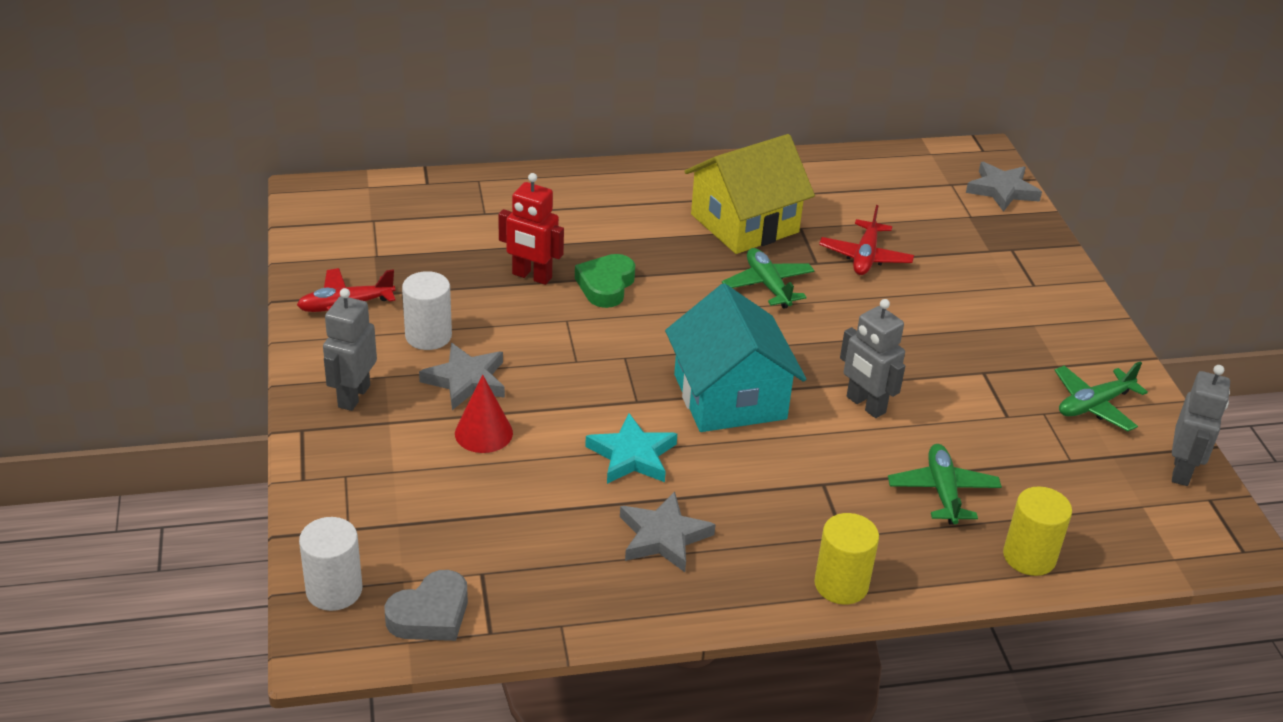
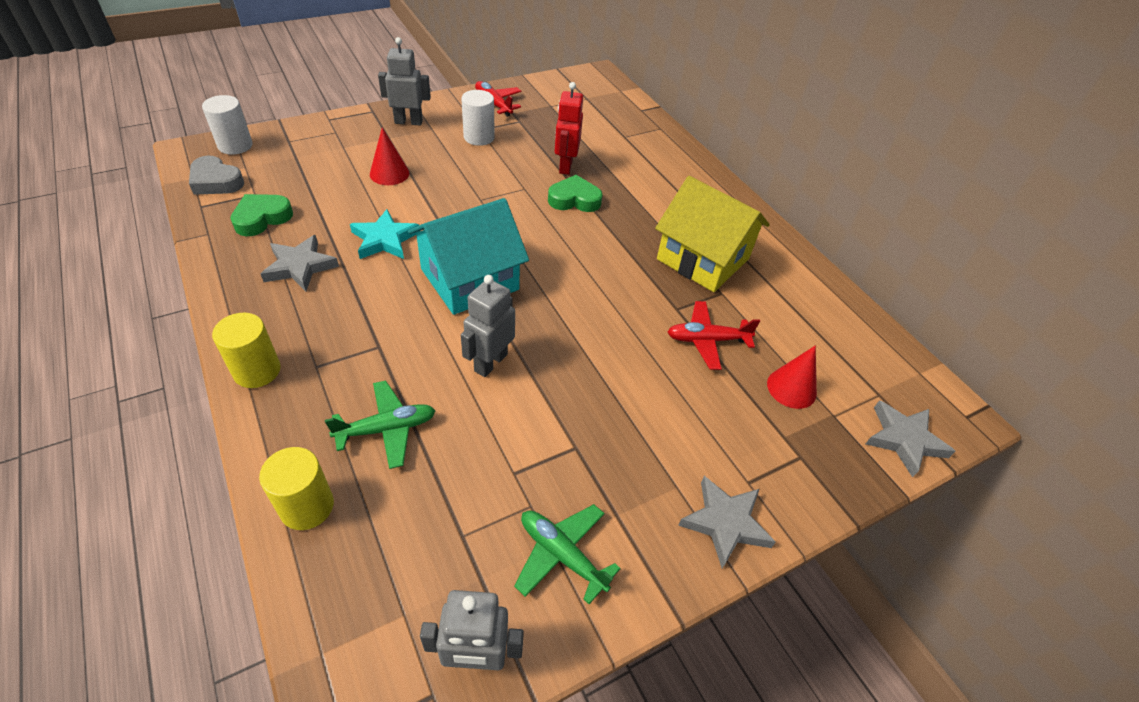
camera: 70 degrees right, 10 degrees up
(466, 380) = (440, 158): grey star -> grey star (725, 523)
(545, 567) = (262, 218): none -> green heart
(768, 285) = (625, 283): green plane -> none
(935, 228) = (791, 388): none -> red cone

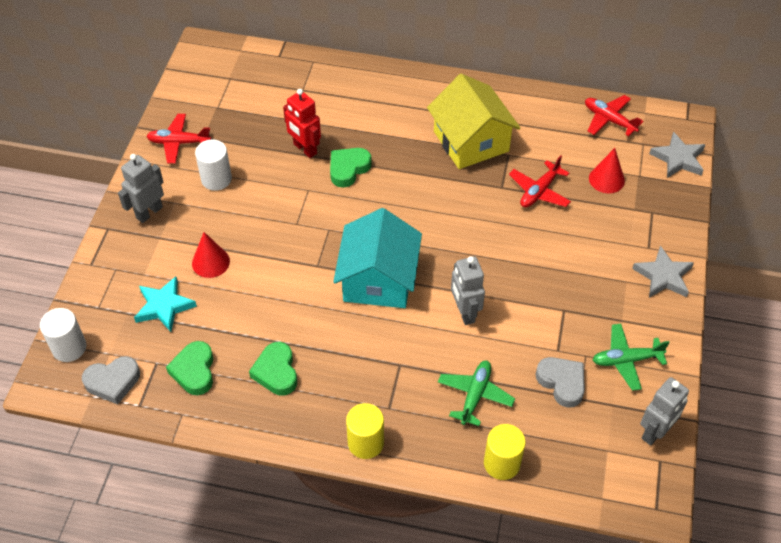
camera: 45 degrees left, 5 degrees up
(300, 266) = (276, 372): grey star -> green heart
(384, 239) = (291, 306): turquoise star -> turquoise star (164, 306)
(470, 503) = (562, 383): none -> grey heart
(703, 259) = (471, 141): yellow house -> yellow house turned 75 degrees clockwise
(868, 347) = (609, 120): none -> red plane

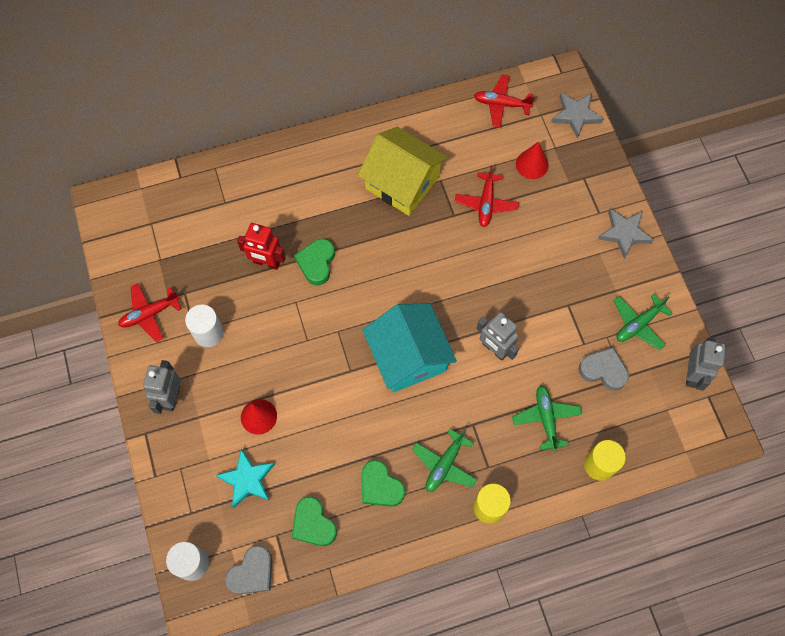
camera: 30 degrees left, 15 degrees up
(348, 384) = (444, 464): none -> green plane

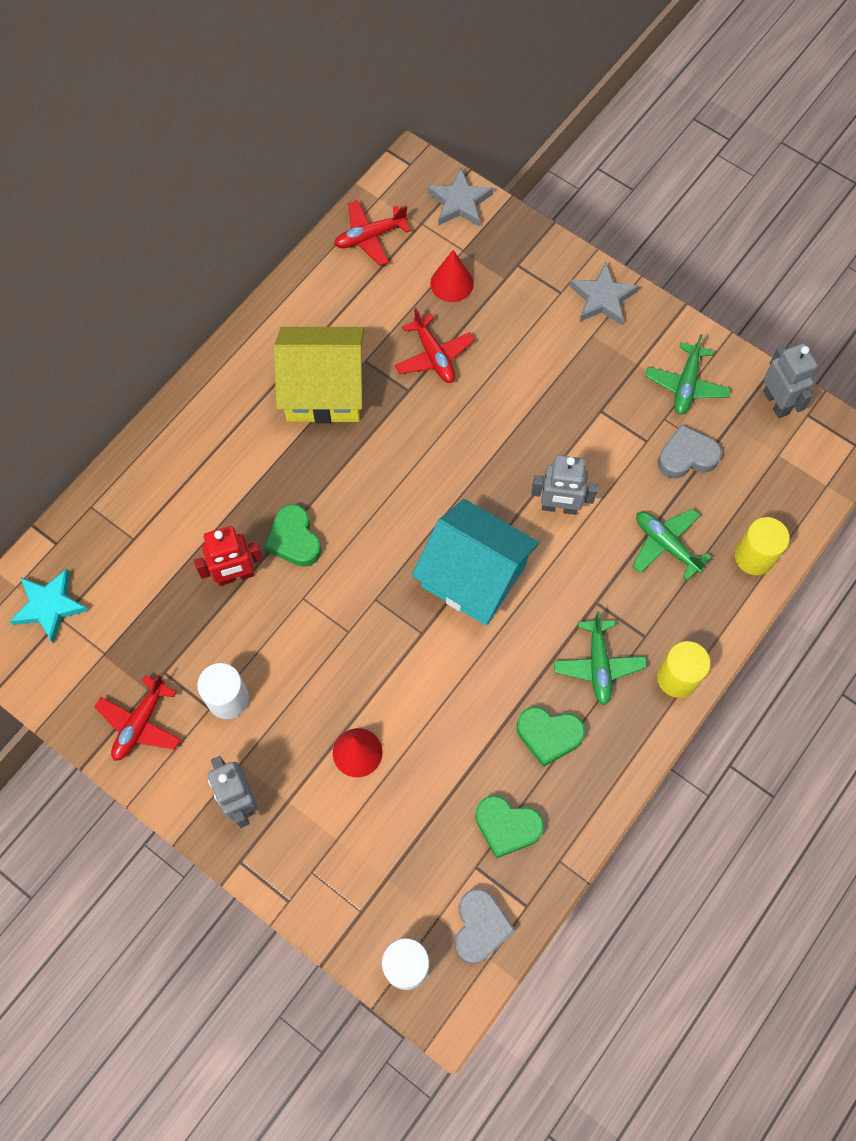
camera: 35 degrees left, 0 degrees up
(247, 480) = (398, 830): turquoise star -> turquoise star (50, 606)

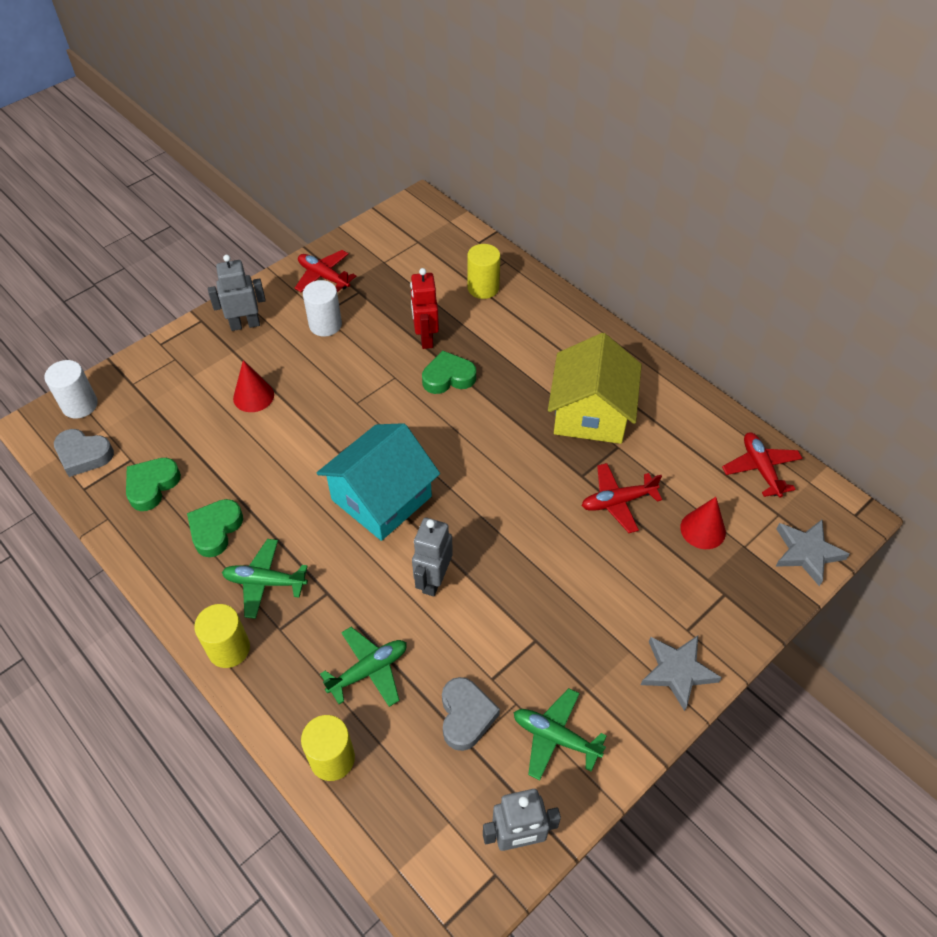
camera: 100 degrees right, 15 degrees down
(50, 606) = (429, 236): turquoise star -> none
(141, 525) = (483, 288): none -> yellow cylinder

